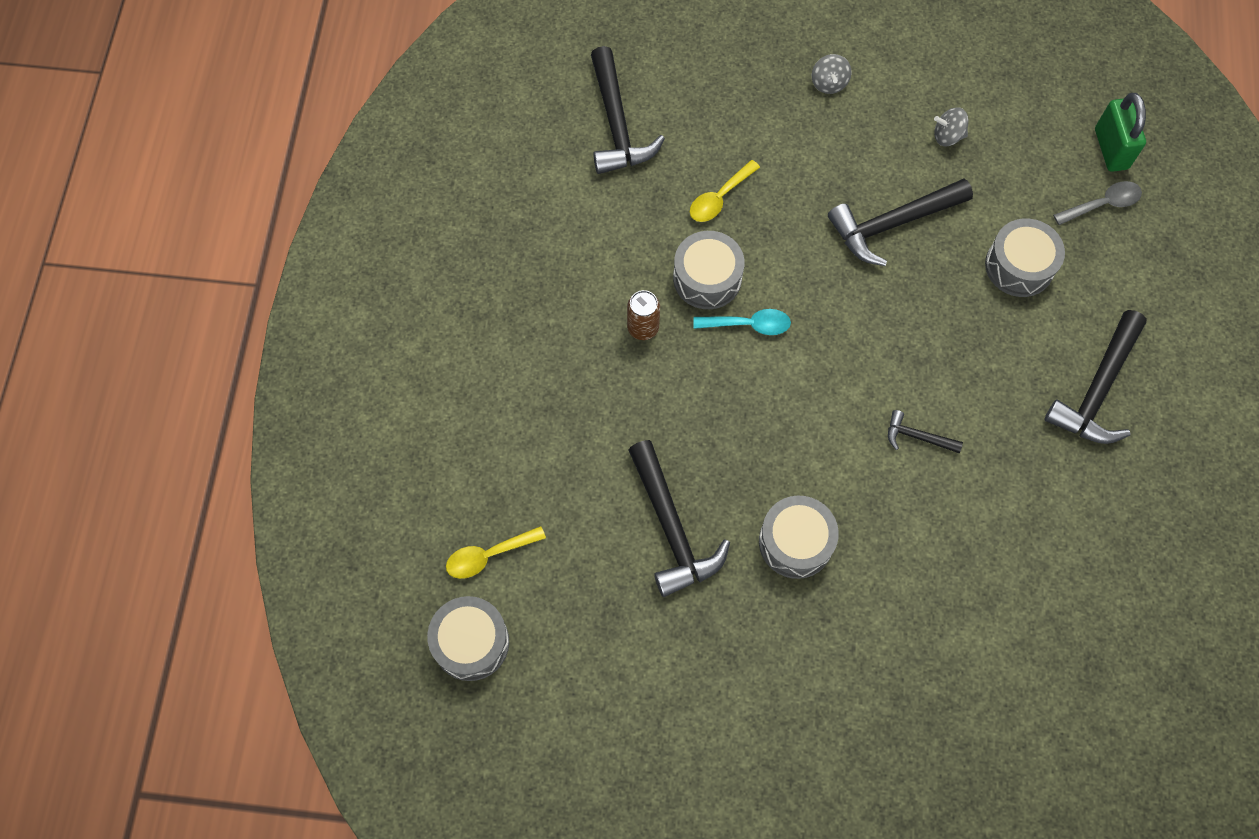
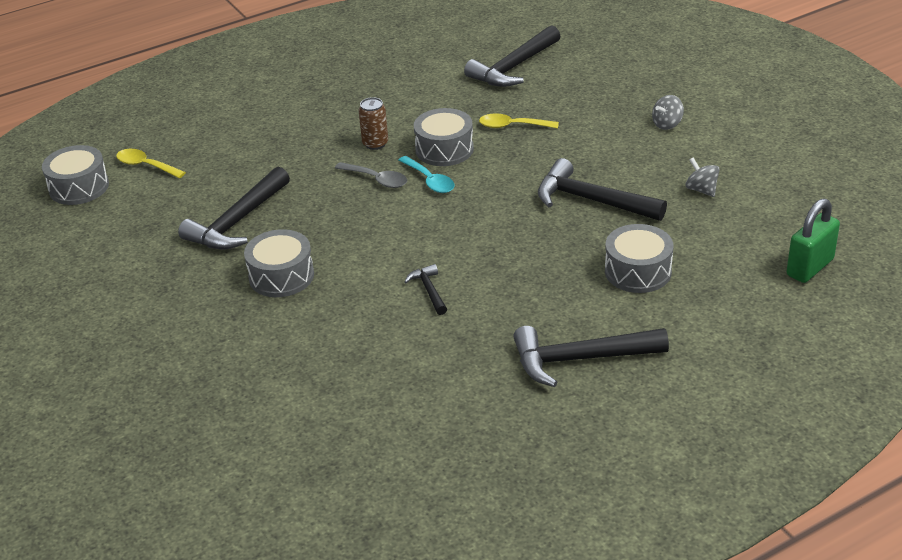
camera: 55 degrees right, 30 degrees down
(1102, 204) = (753, 286): grey spoon -> grey spoon (377, 179)

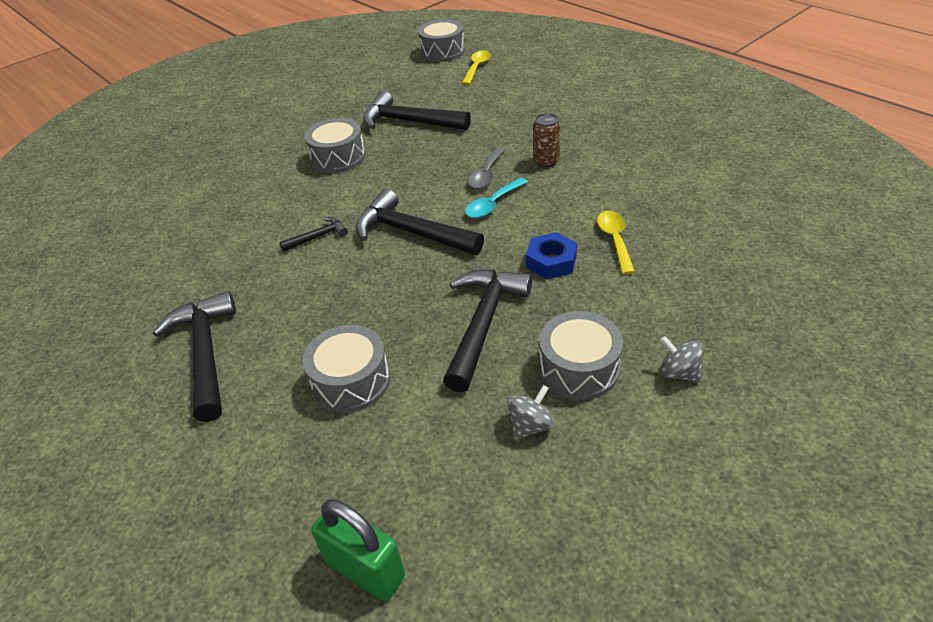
camera: 80 degrees right, 5 degrees up
(444, 149) = (551, 203): grey drum -> grey drum (579, 368)
(513, 67) = (743, 220): black hammer -> black hammer (412, 232)
(527, 159) = (551, 261): none -> blue nut

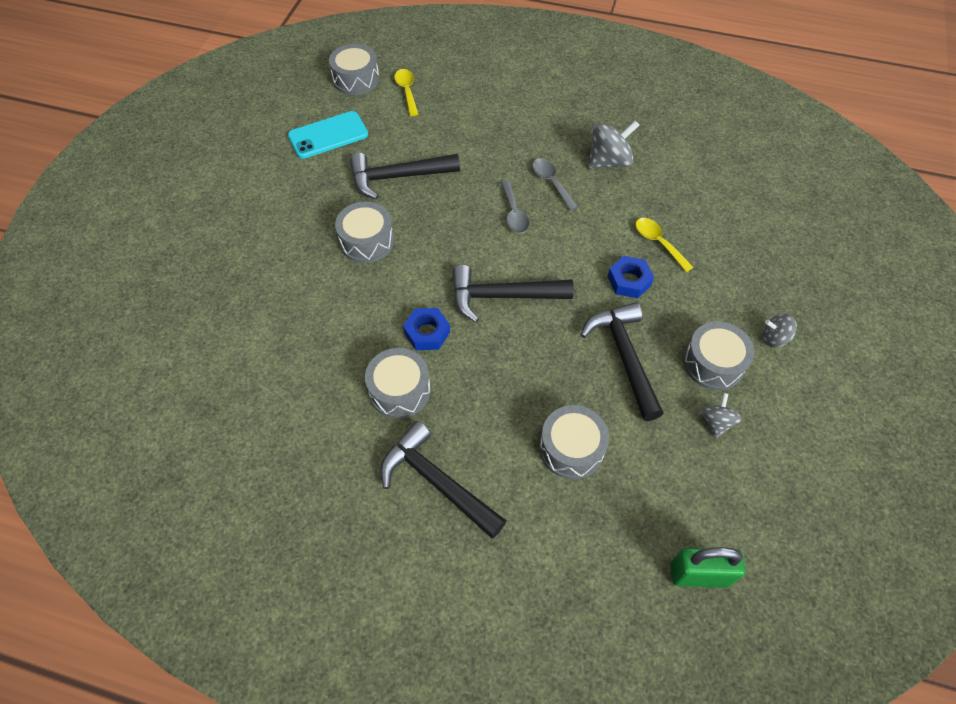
camera: 35 degrees left, 15 degrees up
(251, 271) = (399, 390): none -> grey drum
(318, 237) = (427, 332): black hammer -> blue nut
(382, 81) = (328, 135): none -> turquoise phone
(492, 204) = (544, 243): turquoise spoon -> none
(546, 161) = (551, 182): brown can -> grey spoon
(622, 161) = (609, 162): none -> grey spinning top

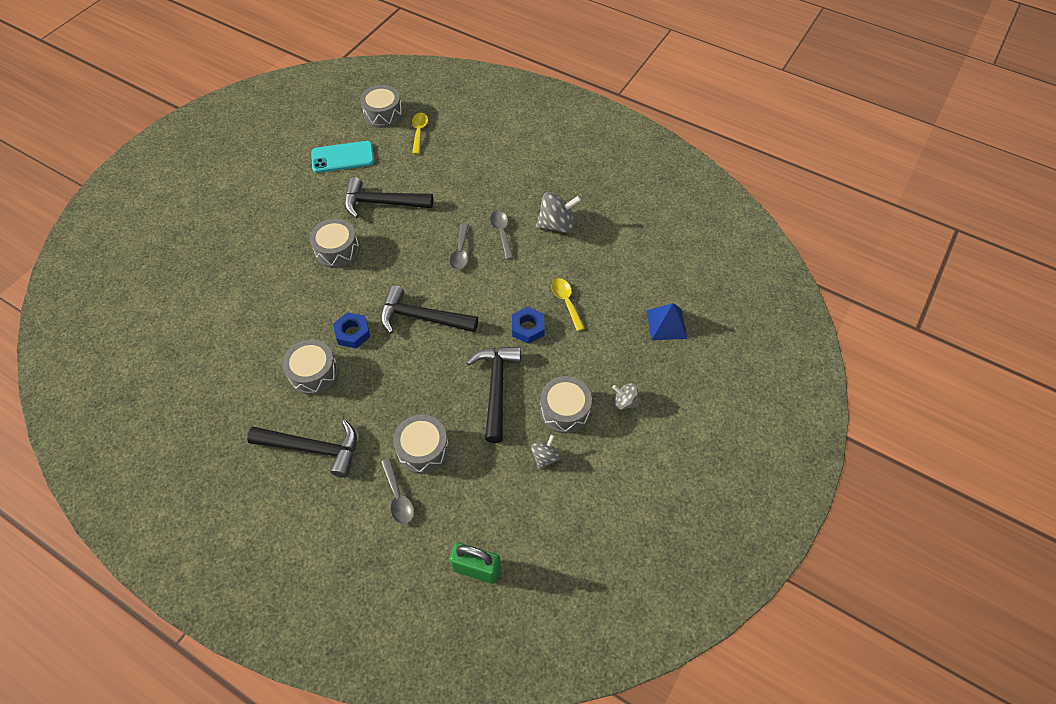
camera: 15 degrees right, 0 degrees up
(437, 482) = (313, 448): black hammer -> black hammer turned 135 degrees clockwise
(567, 514) = (398, 497): none -> grey spoon
(778, 243) = (666, 324): none -> blue pyramid

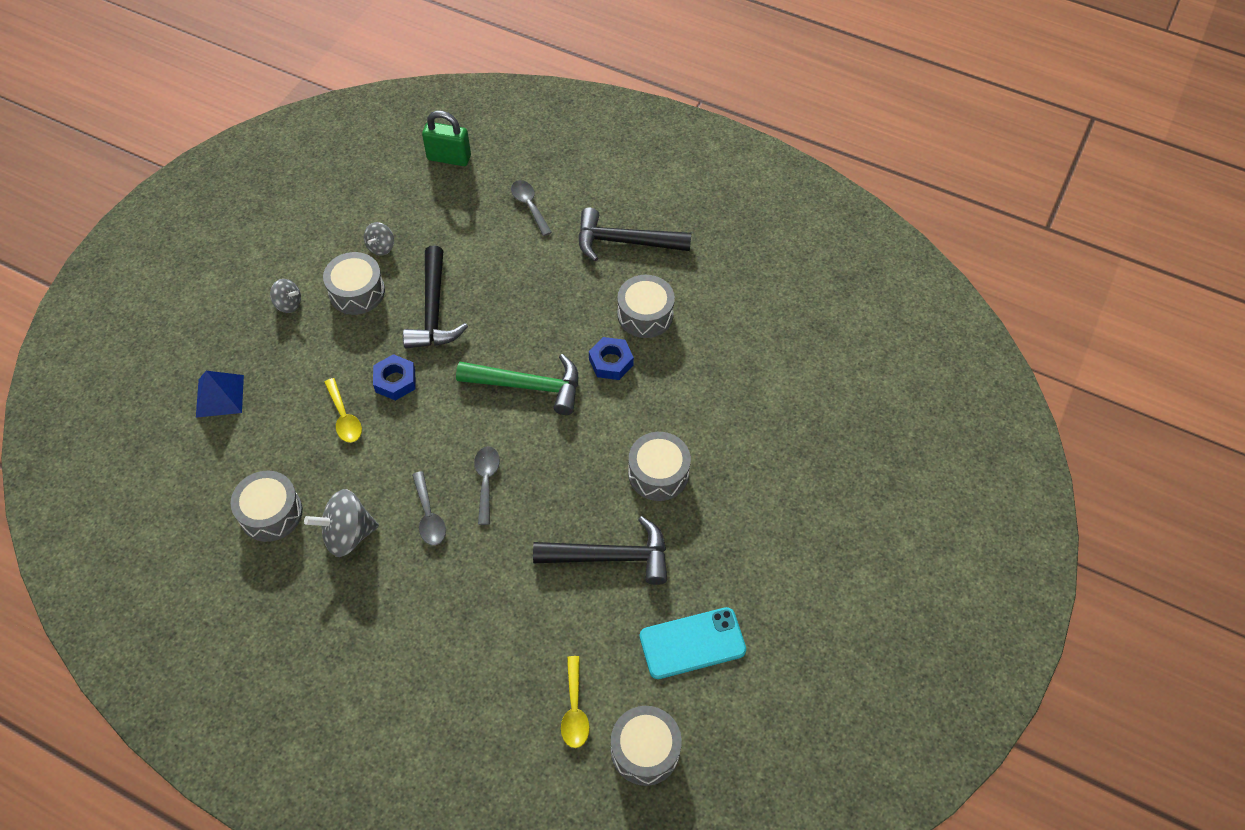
camera: 175 degrees right, 0 degrees up
(422, 317) = (528, 386): black hammer -> green hammer
(423, 449) = (510, 247): grey drum -> grey drum (271, 513)

